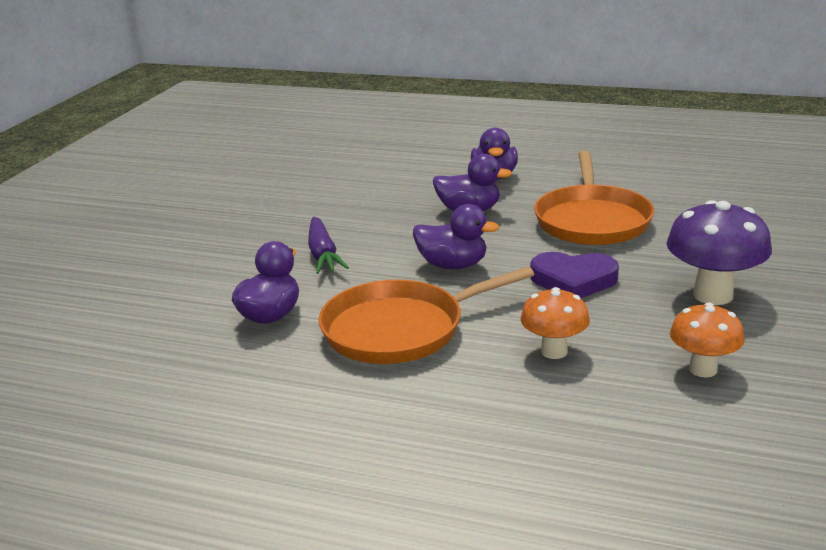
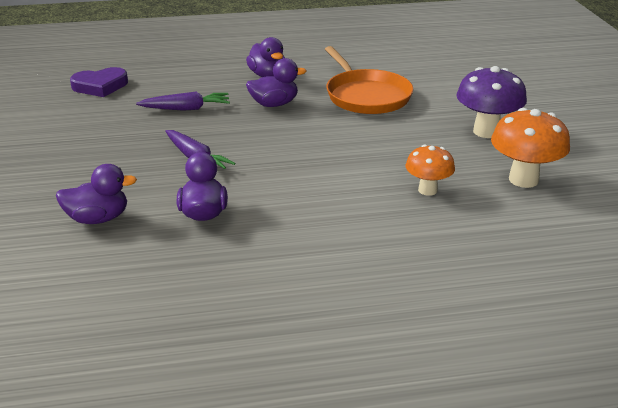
camera: 30 degrees left, 5 degrees up
(367, 199) = (186, 109): none -> purple carrot
(399, 329) = (311, 200): orange pan -> none
(453, 265) = (302, 146): purple duck -> purple duck (98, 219)
(573, 280) = (394, 140): purple heart -> purple heart (100, 86)
(703, 369) = (523, 180): orange mushroom -> orange mushroom, size x1.58

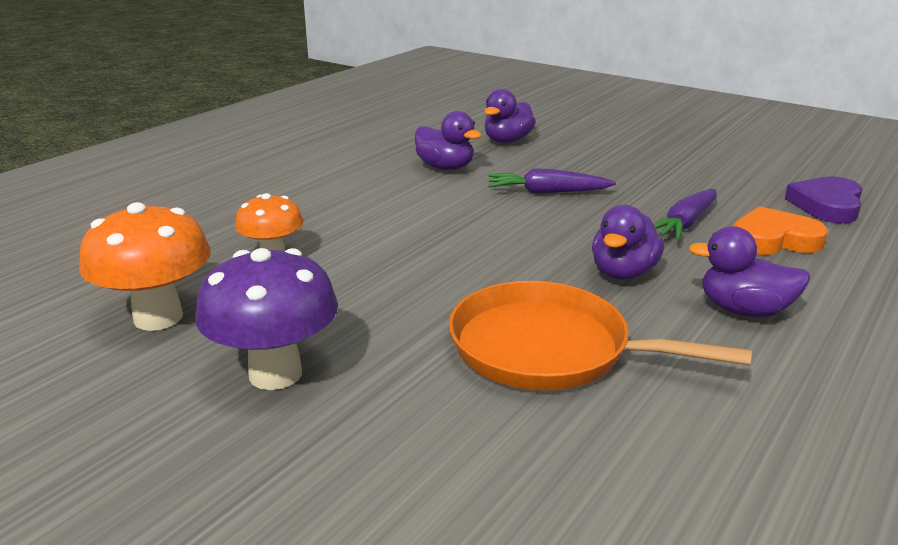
camera: 135 degrees right, 5 degrees down
(175, 86) = (773, 240): none -> orange heart

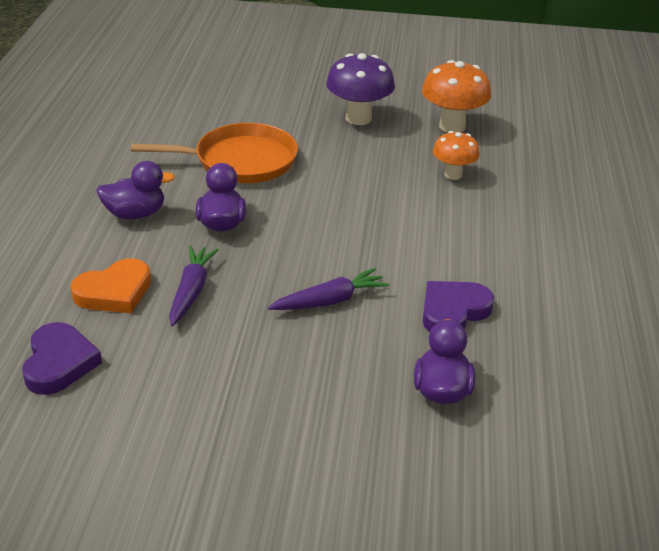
camera: 150 degrees right, 10 degrees up
(445, 167) = (453, 311): purple duck -> purple heart

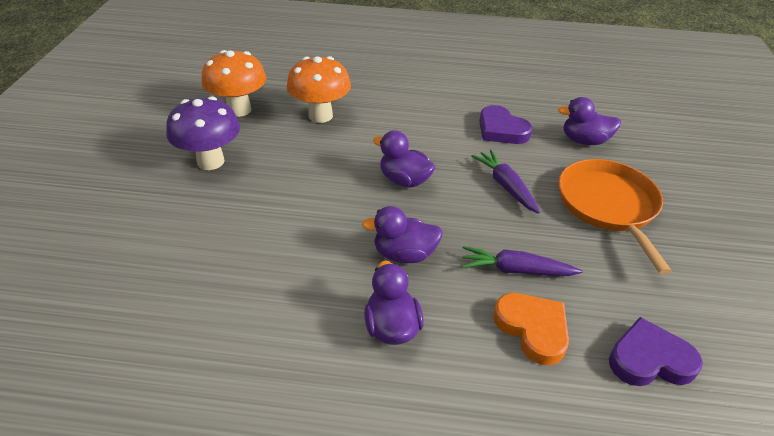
camera: 90 degrees left, 5 degrees up
(240, 161) = (284, 244): orange pan -> orange pan (608, 206)
(336, 228) = (404, 180): none -> purple duck
(453, 175) = (320, 115): orange mushroom -> orange mushroom, size x1.58

